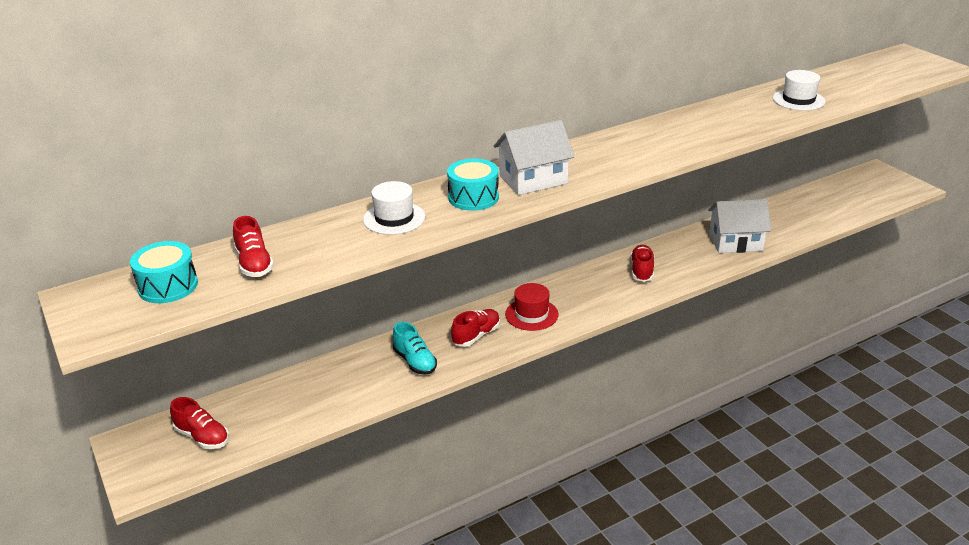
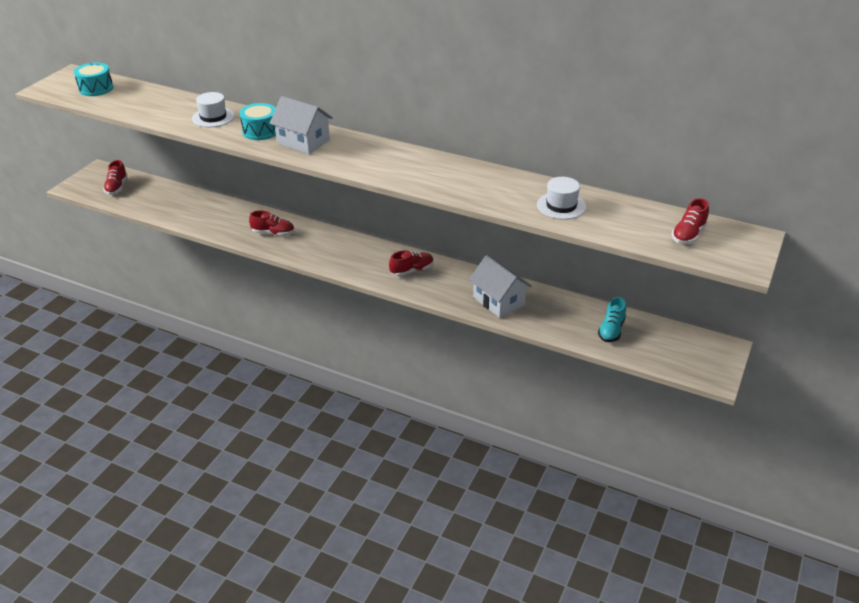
camera: 55 degrees right, 5 degrees up
(254, 264) = (133, 100): red shoe -> red shoe (688, 234)
(415, 361) = (229, 222): turquoise shoe -> turquoise shoe (611, 330)
(531, 314) = (314, 244): red hat -> none

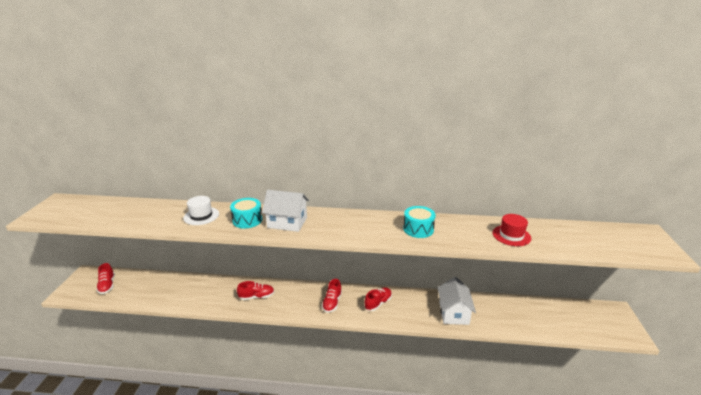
camera: 20 degrees left, 10 degrees down
(96, 88) = (85, 209): turquoise drum -> turquoise drum (418, 229)
(498, 301) = (453, 313): white house -> white house turned 60 degrees clockwise
(561, 206) = (511, 235): white hat -> red hat
(611, 330) = (541, 316): turquoise shoe -> none
(688, 234) = (610, 239): red shoe -> red shoe (332, 303)

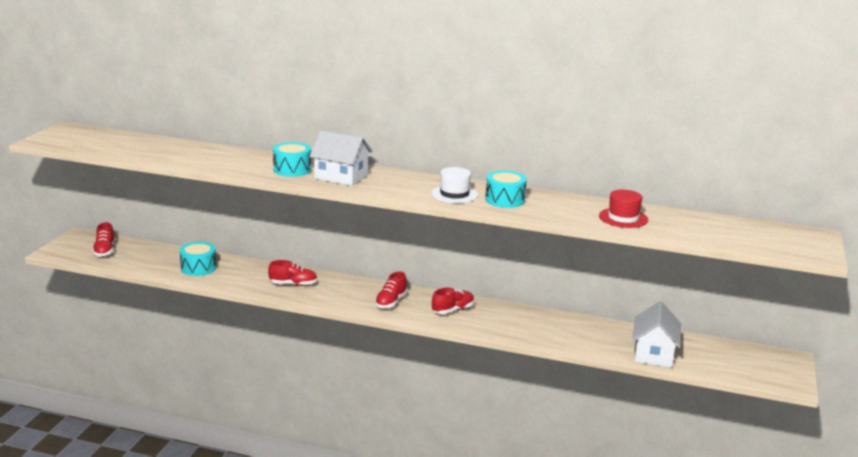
camera: 10 degrees right, 5 degrees down
(182, 291) = (198, 268): none -> turquoise drum
(201, 216) = (237, 160): white hat -> white hat (454, 194)
(453, 313) = (552, 331): white house -> white house (653, 354)

